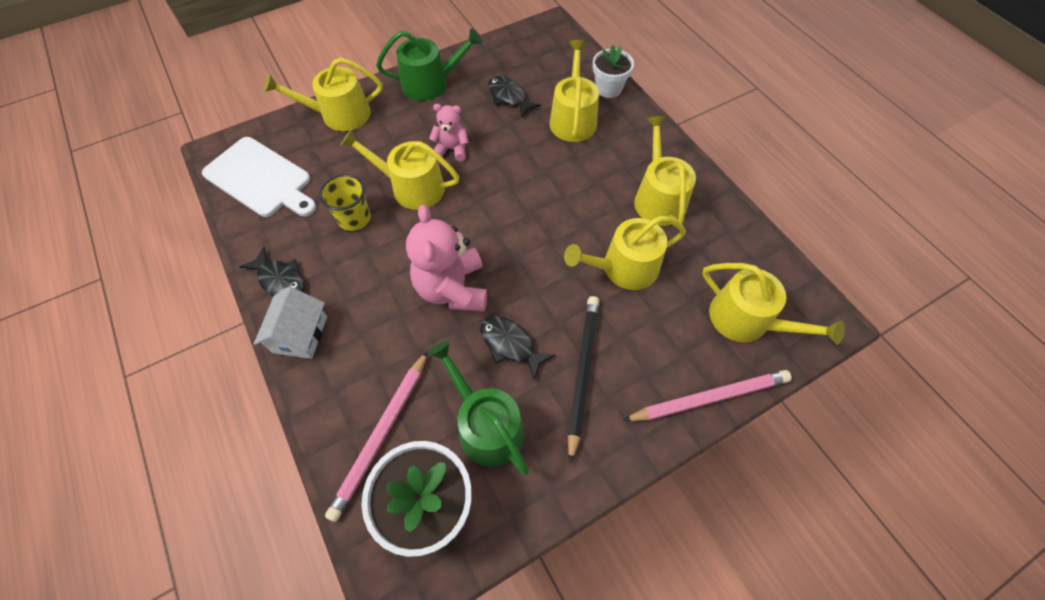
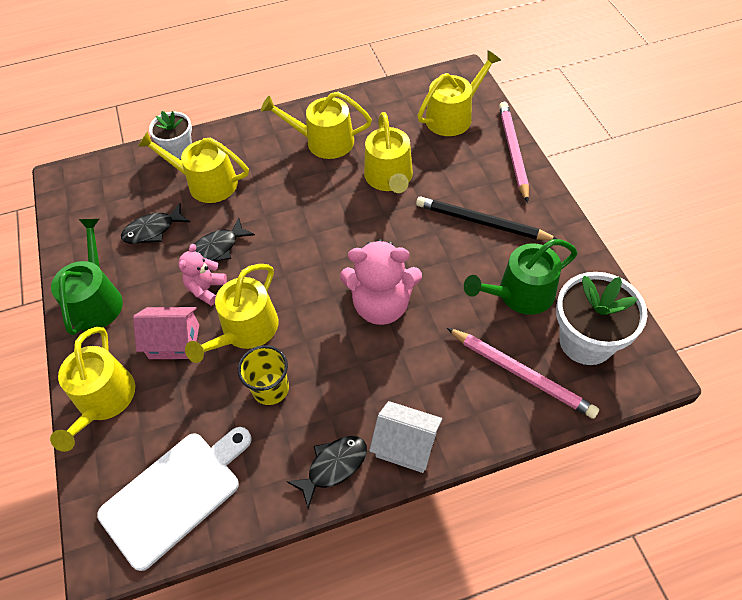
camera: 75 degrees left, 5 degrees down
(396, 142) = (174, 342): none -> pink house
(510, 344) = (448, 267): black fish -> black fish (217, 248)

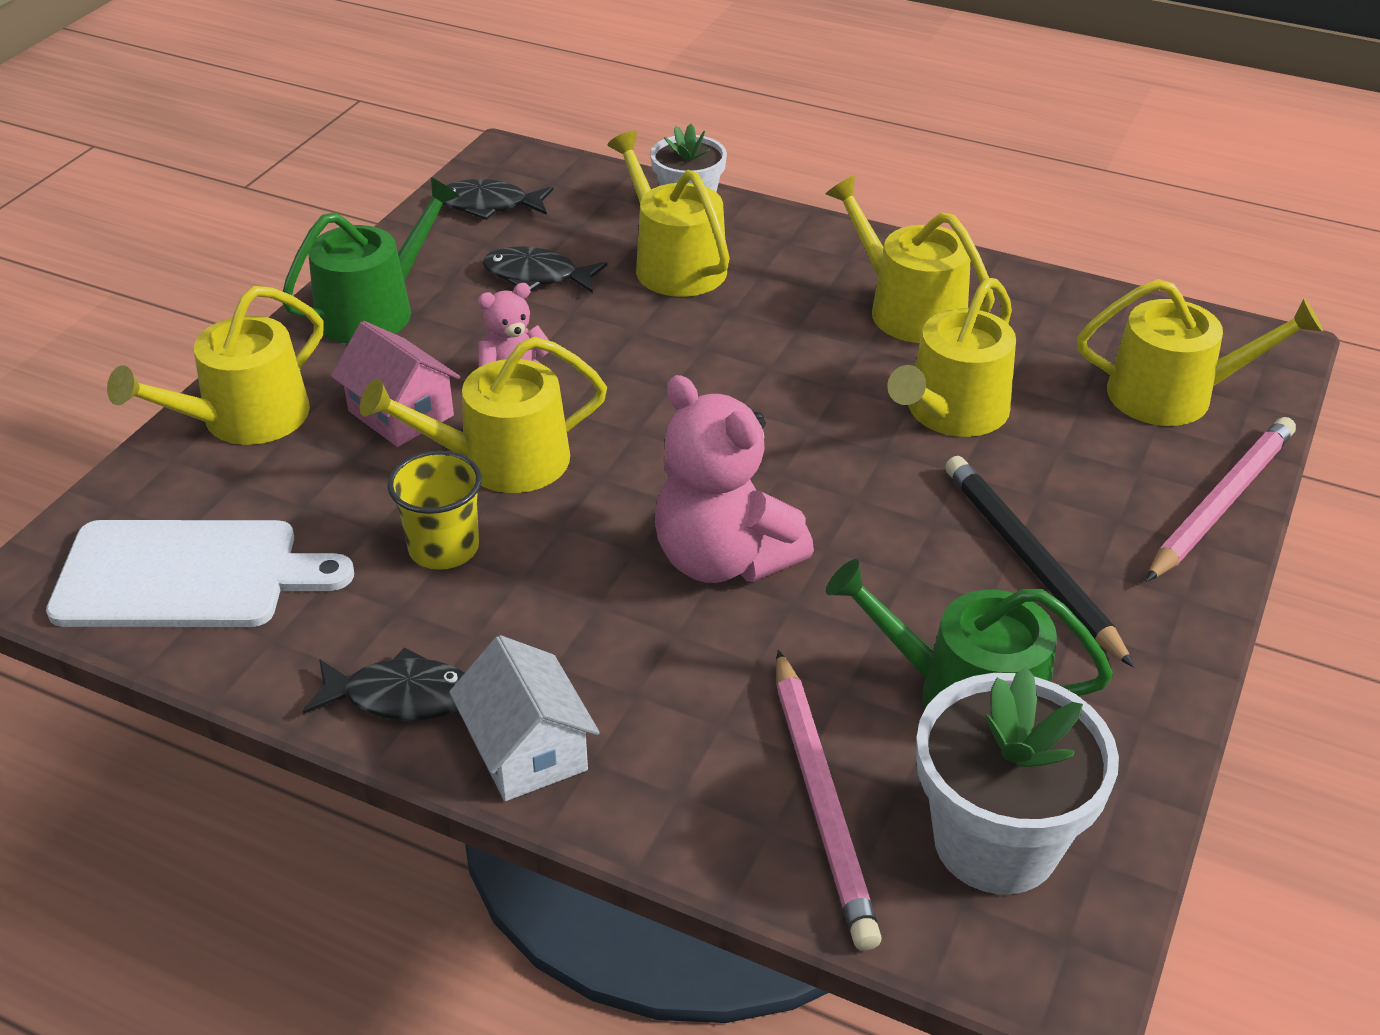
camera: 40 degrees right, 15 degrees down
(217, 248) = (589, 346): black fish -> black fish (489, 205)

